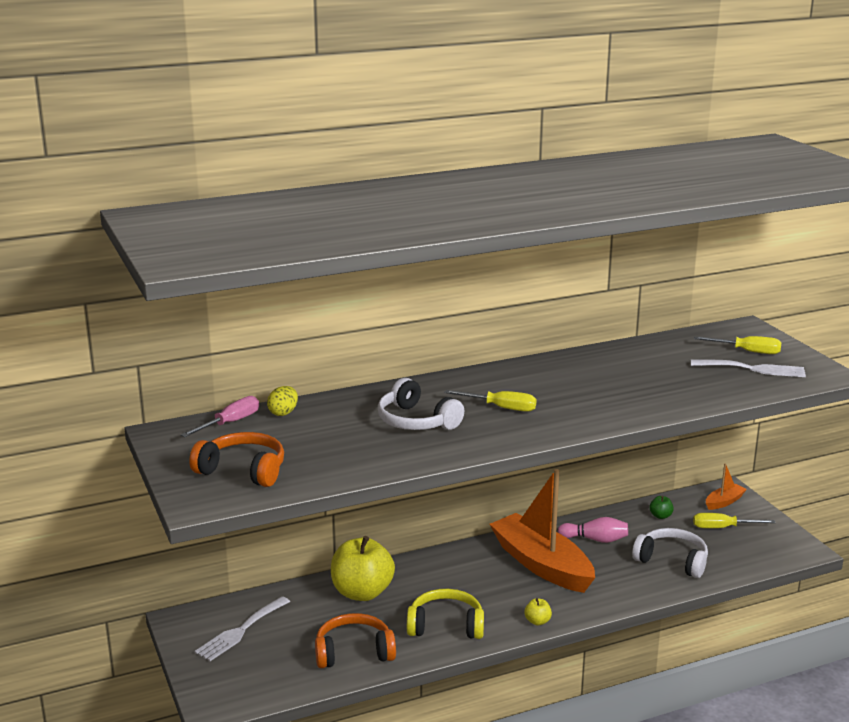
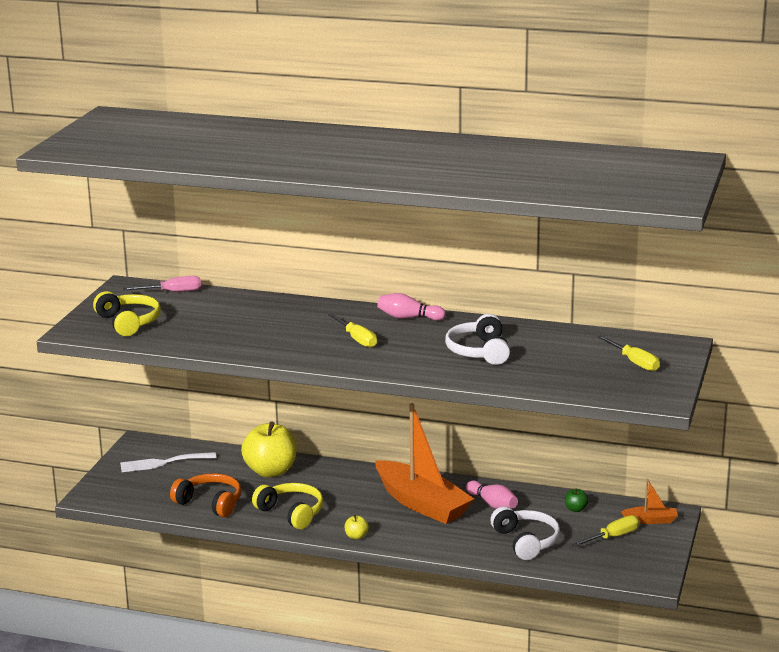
camera: 40 degrees right, 0 degrees up
(243, 470) = (129, 322): orange headphones -> yellow headphones
(283, 413) = (214, 296): yellow egg -> none
(416, 421) = (284, 329): white headphones -> white headphones (479, 351)
(504, 373) = (408, 317): none -> pink bowling pin
(541, 564) = (422, 504): orange boat -> orange boat turned 135 degrees clockwise
(723, 528) = (612, 537): yellow screwdriver -> yellow screwdriver turned 105 degrees clockwise
(753, 369) = (607, 376): white fork -> none

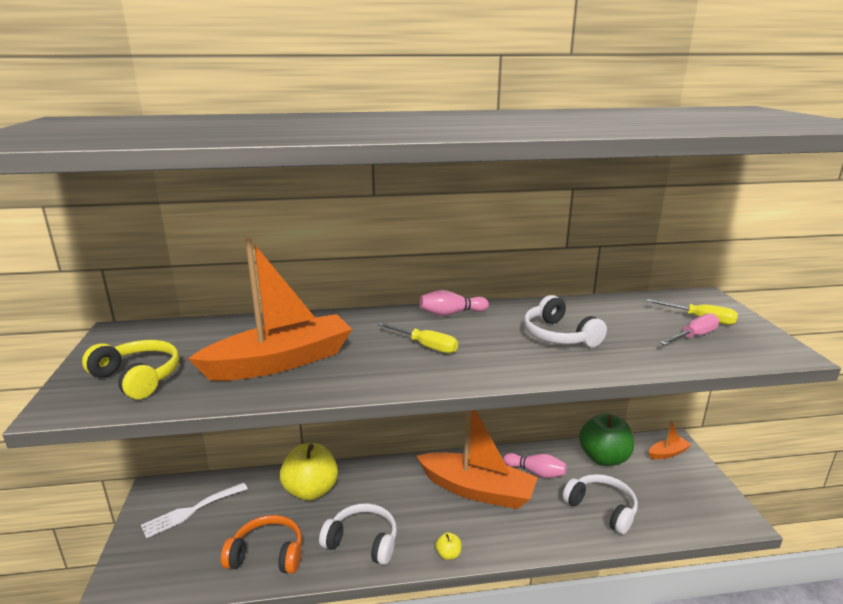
camera: 25 degrees left, 0 degrees up
(172, 292) = (178, 330): pink screwdriver -> pink screwdriver (693, 336)
(235, 330) = (281, 362): none -> orange boat
(291, 513) = (363, 541): yellow headphones -> white headphones
(576, 509) = (604, 458): green apple -> green apple, size x2.45
(612, 537) = (660, 480): yellow screwdriver -> none

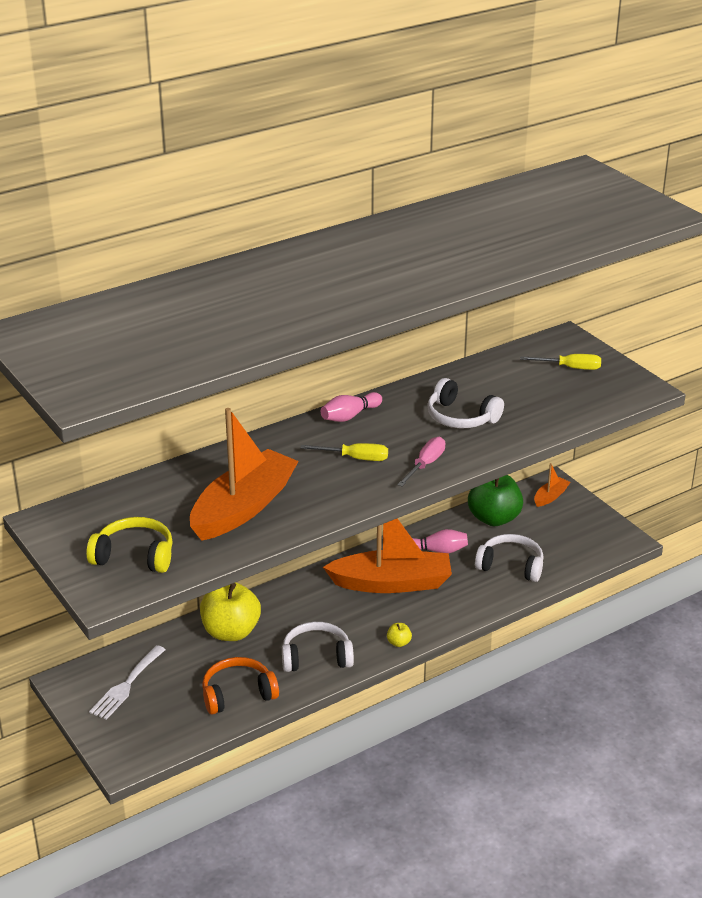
camera: 25 degrees left, 10 degrees up
(693, 336) = (570, 389): pink screwdriver -> pink screwdriver (425, 465)

